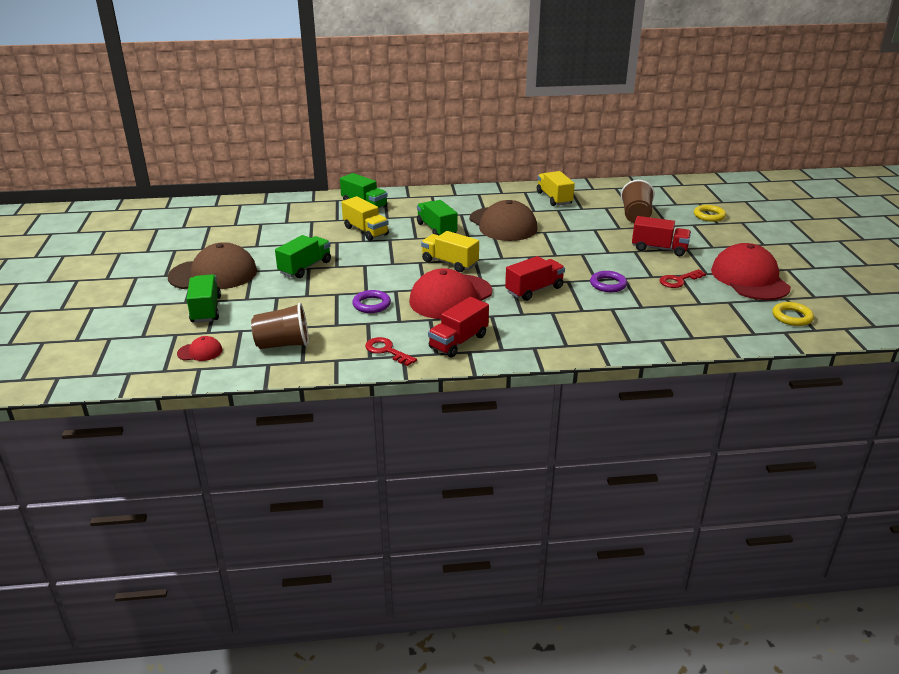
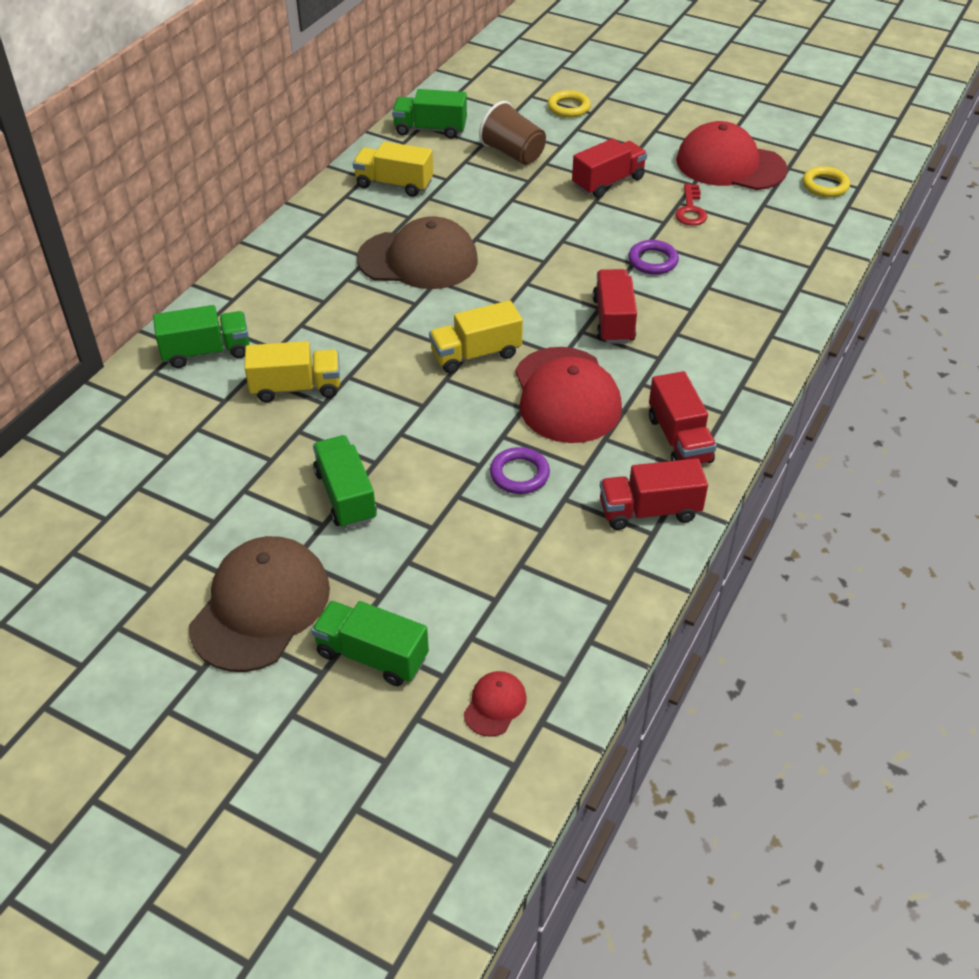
camera: 55 degrees left, 15 degrees up
(283, 344) = (549, 605): brown cup -> none
(386, 351) = (649, 511): red key -> red truck
(436, 229) = (367, 321): green truck -> green truck (430, 129)

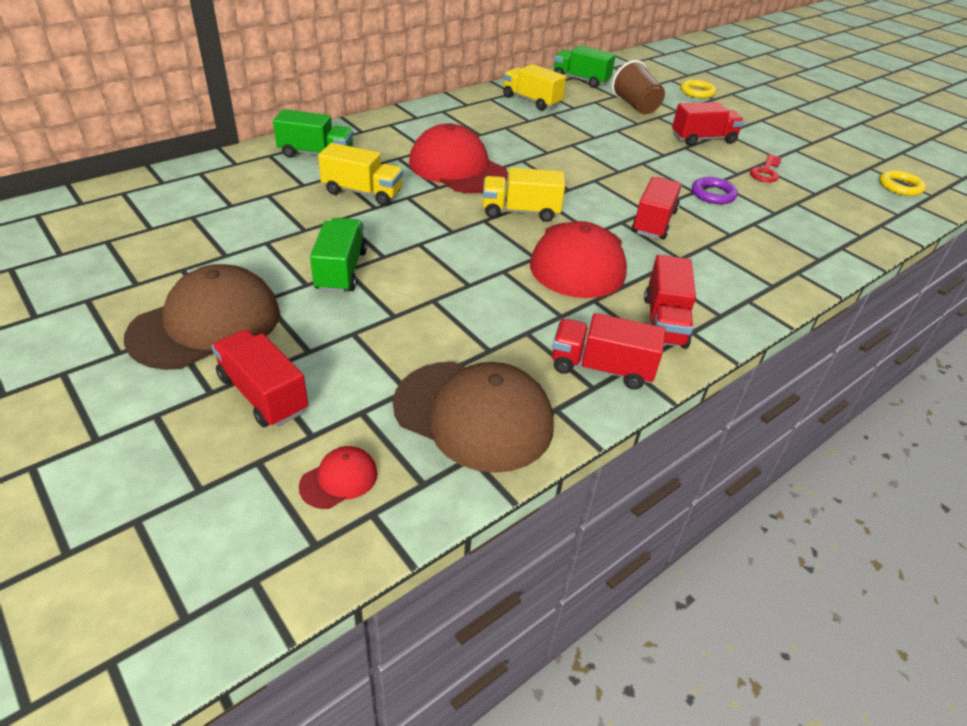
camera: 20 degrees right, 5 degrees down
(372, 655) = (263, 394): green truck -> red truck
(418, 260) = (517, 145): brown cap -> brown cap (474, 415)
(519, 474) = (498, 302): purple ring -> none
(730, 165) = (816, 154): red cap -> red cap (457, 168)

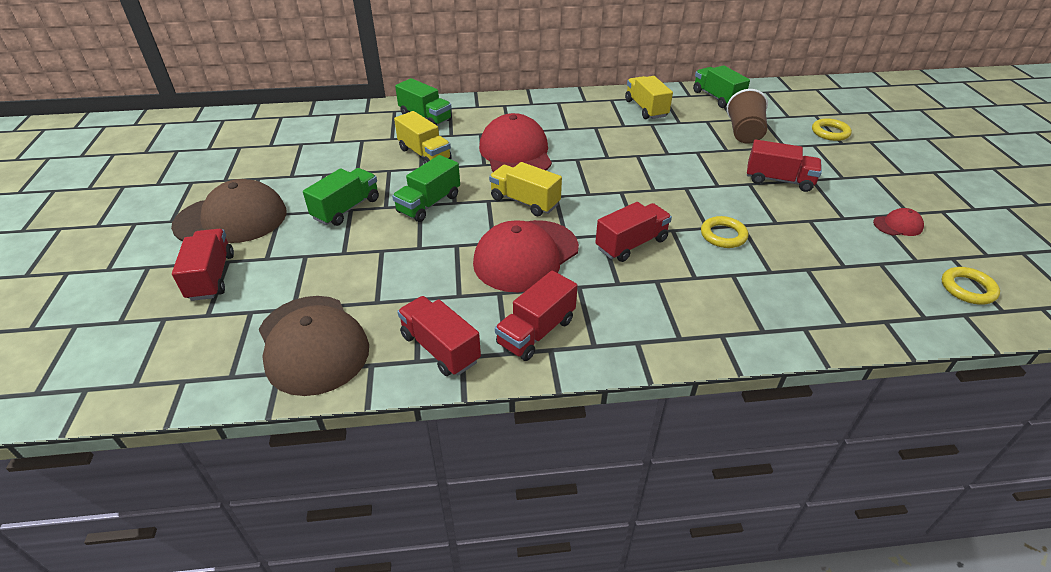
camera: 35 degrees right, 0 degrees up
(339, 479) = (190, 350): red cap -> red cap (898, 225)
(428, 240) = (429, 204): none -> green truck
(713, 194) = (723, 235): purple ring -> yellow ring
(766, 172) = (811, 229): red key -> none

